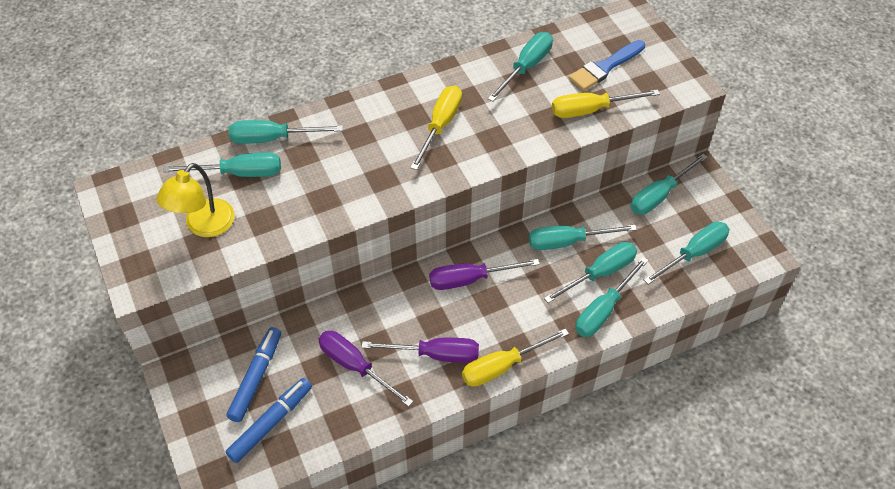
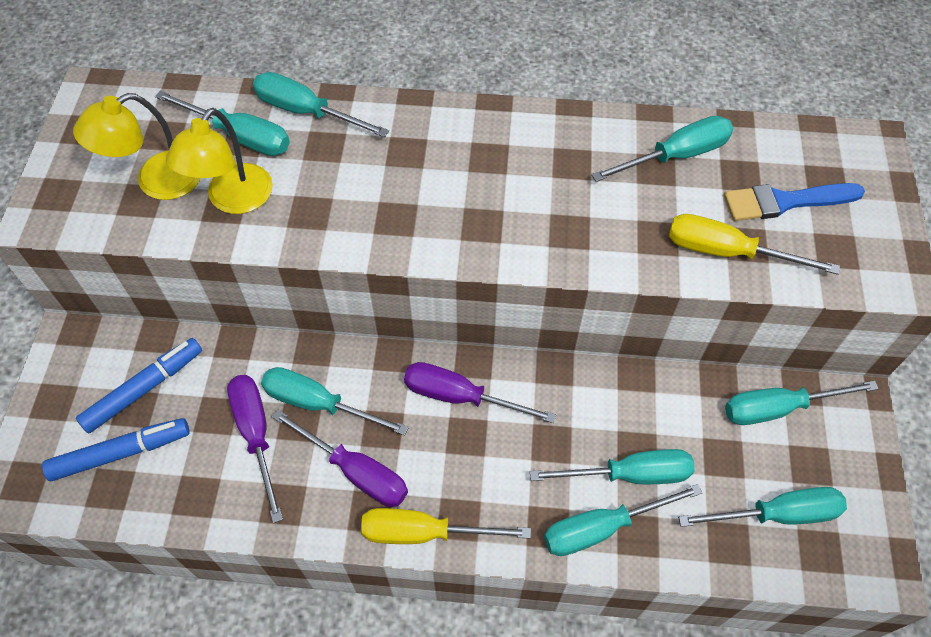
camera: 30 degrees right, 5 degrees up
(266, 214) = (233, 200): none -> yellow lamp
(440, 125) = (513, 184): yellow screwdriver -> none
(568, 242) = (614, 410): turquoise screwdriver -> turquoise screwdriver (318, 404)

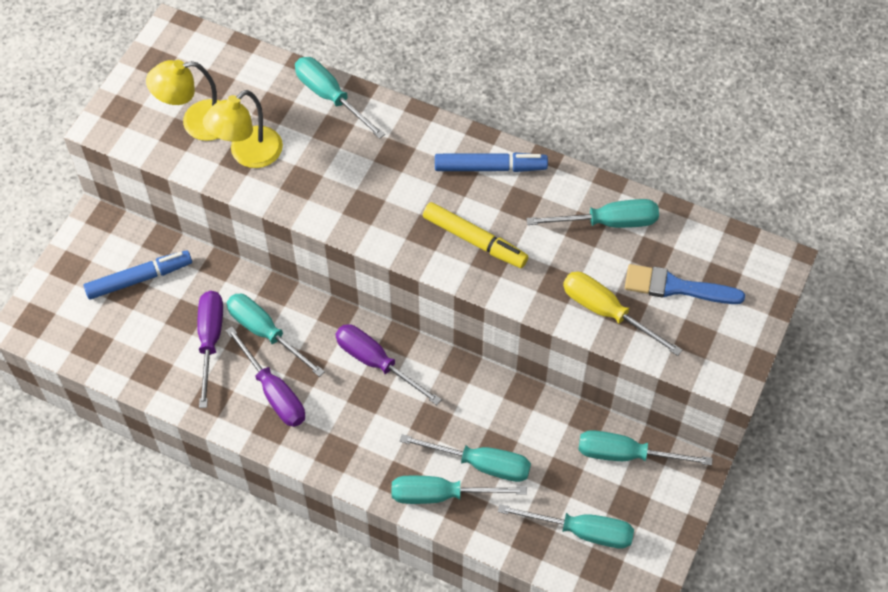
camera: 20 degrees right, 0 degrees up
(121, 453) = (107, 321): blue marker -> blue marker (490, 167)
(240, 136) = (272, 103): turquoise screwdriver -> none
(424, 532) = (307, 453): yellow screwdriver -> none
(540, 218) = (474, 240): none -> yellow marker

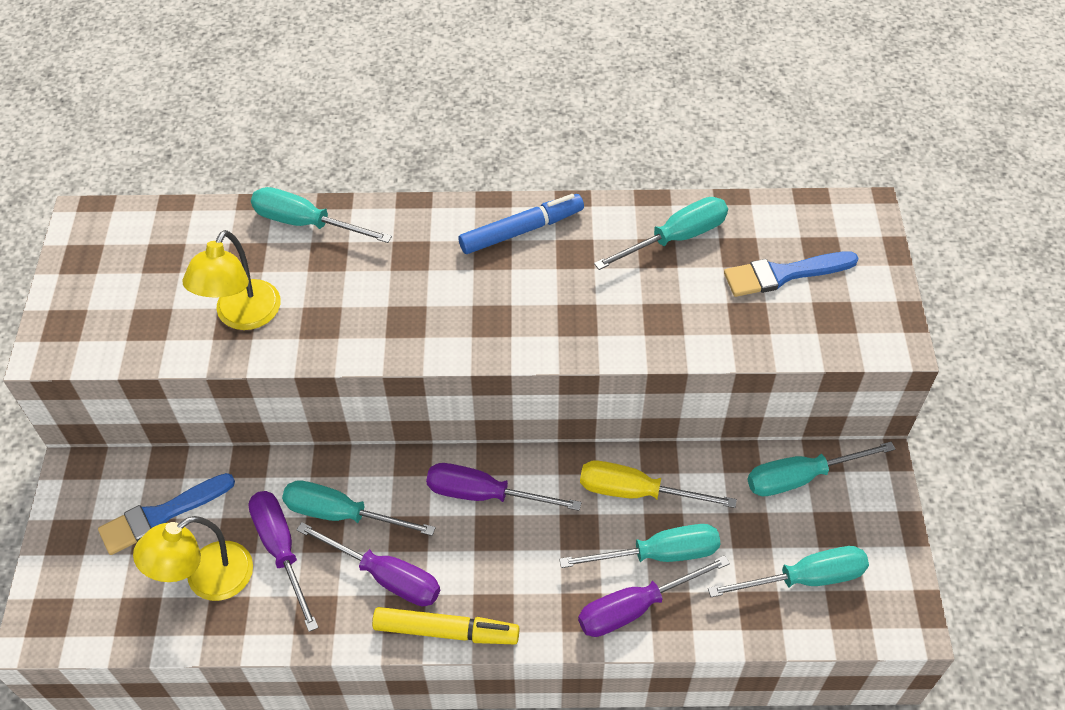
camera: 25 degrees left, 5 degrees down
(139, 279) = (161, 515): blue marker -> blue brush
(197, 122) = (163, 304): yellow lamp -> yellow lamp (207, 579)
(441, 495) = (635, 607): turquoise screwdriver -> purple screwdriver
(474, 240) = (548, 309): yellow marker -> yellow marker (446, 631)
(606, 312) = (730, 327): yellow screwdriver -> yellow screwdriver (636, 492)

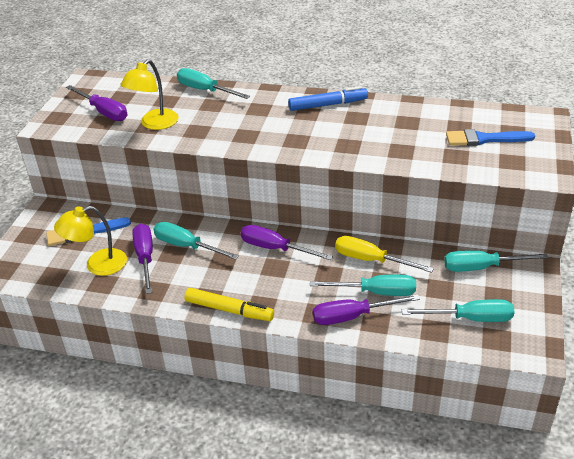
camera: 15 degrees right, 15 degrees down
(386, 576) = (202, 278): purple screwdriver -> purple screwdriver (104, 112)
(676, 238) = (421, 117): turquoise screwdriver -> none

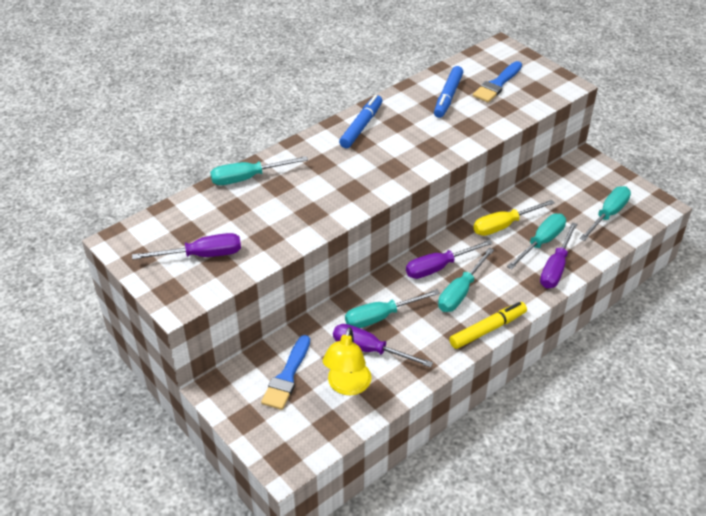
camera: 55 degrees left, 5 degrees up
(154, 124) = (267, 232): yellow lamp -> none
(427, 124) = (448, 97): none -> blue marker
(481, 267) = (563, 180): turquoise screwdriver -> turquoise screwdriver (460, 292)

